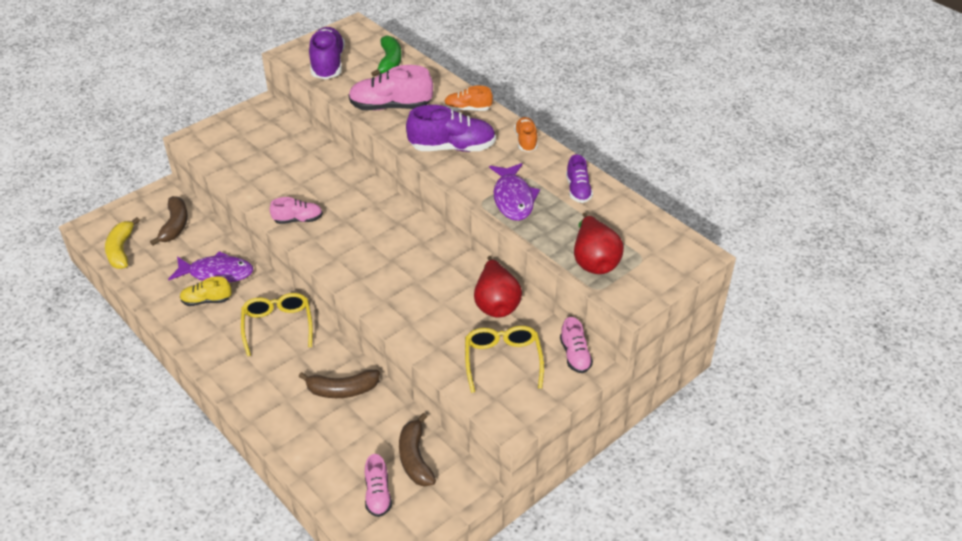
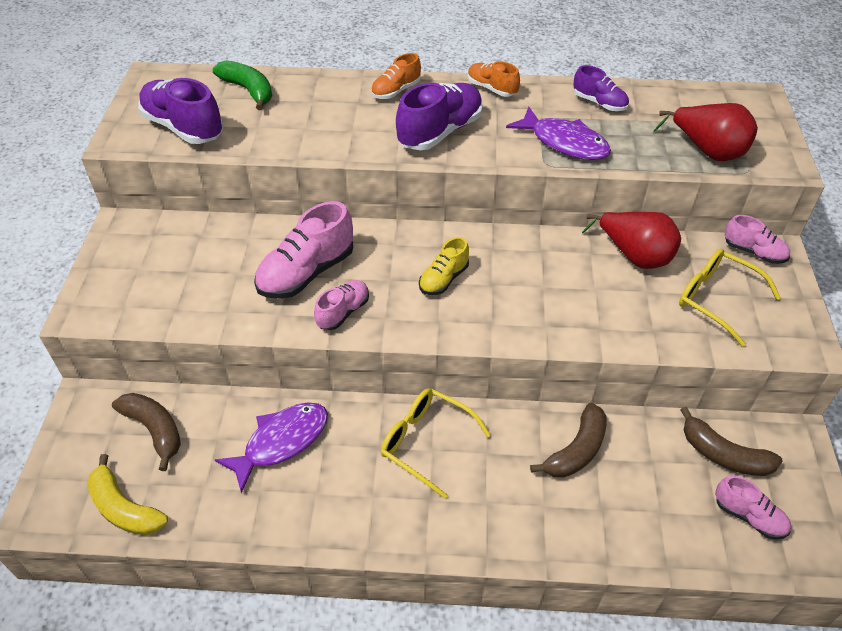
camera: 45 degrees left, 5 degrees up
(206, 300) = (313, 479): yellow shoe -> yellow shoe (443, 279)
(390, 107) = (319, 130): pink shoe -> pink shoe (306, 273)

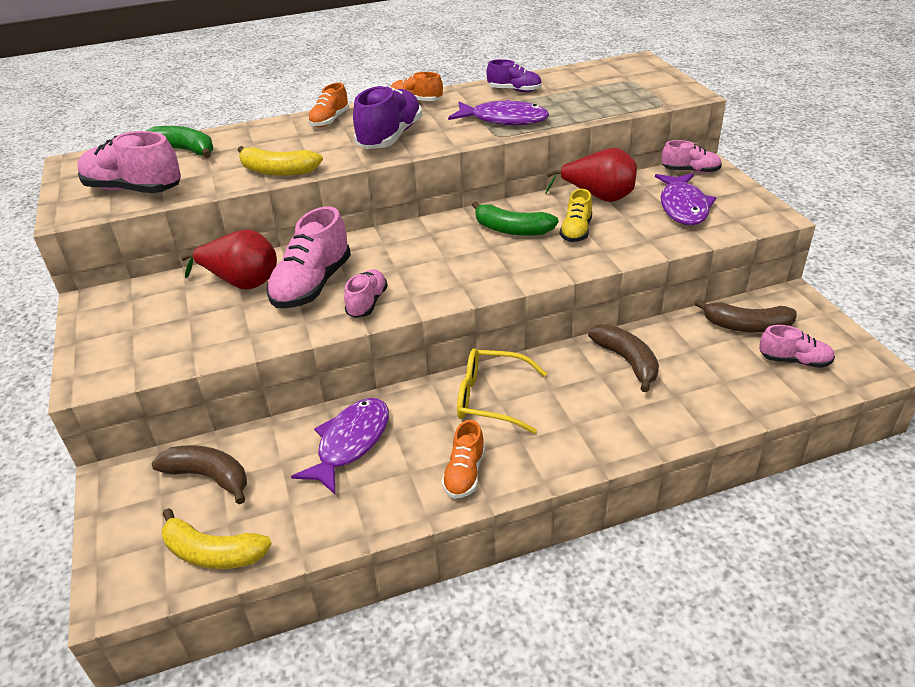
camera: 20 degrees left, 10 degrees down
(184, 127) = (134, 189): purple shoe -> pink shoe
(315, 145) = (278, 171): none -> yellow banana
(361, 516) = (464, 474): none -> orange shoe
(443, 279) = (446, 255): yellow shoe -> yellow shoe (576, 231)
(523, 269) = (512, 230): none -> green banana
(576, 450) = (627, 361): brown banana -> brown banana turned 45 degrees counterclockwise
(707, 151) = (623, 99): red pear -> red pear (242, 282)
(716, 299) = (683, 207): yellow glasses -> purple fish

